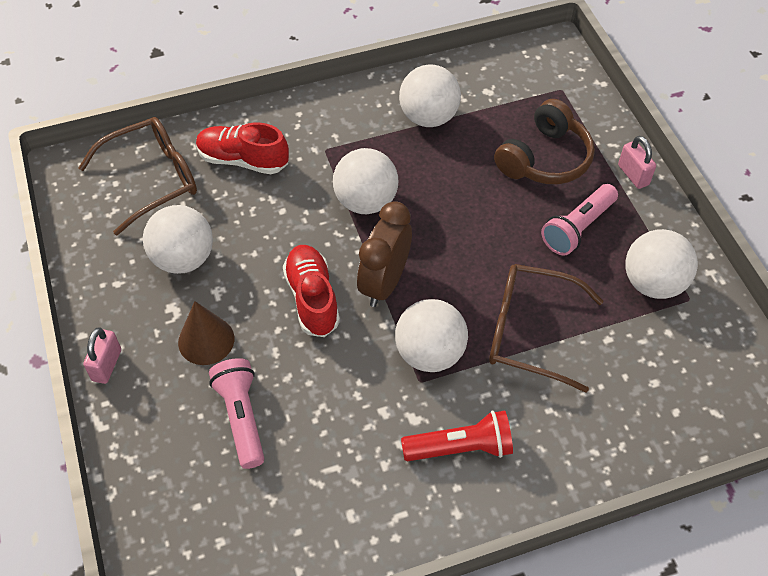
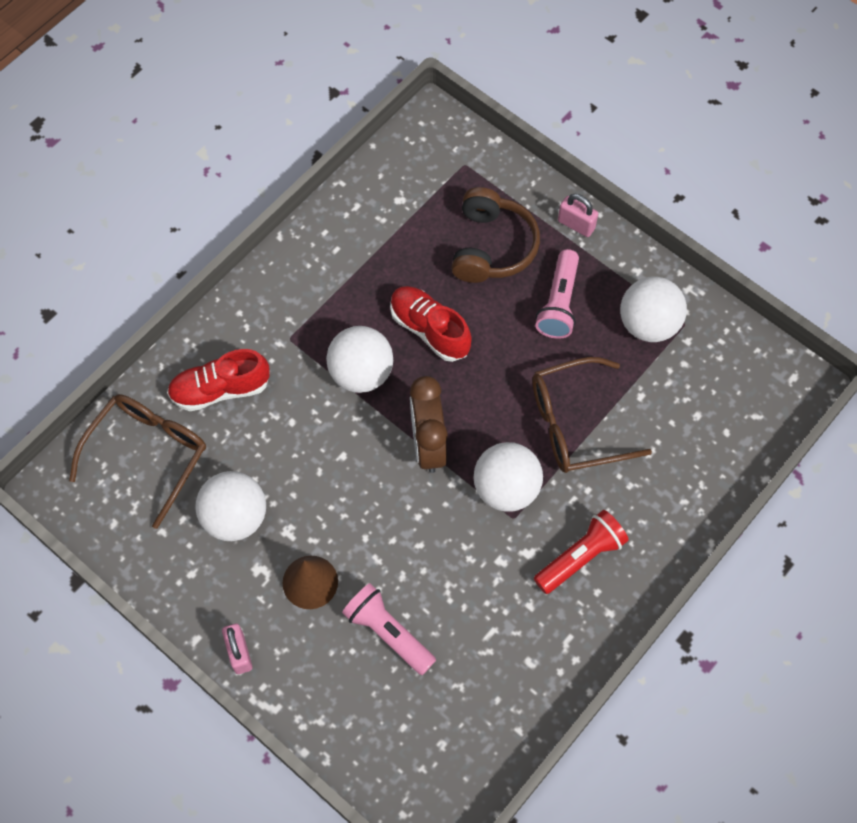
camera: 30 degrees left, 10 degrees up
(312, 298) = (375, 492): red shoe -> red shoe (429, 330)
(428, 117) = (362, 255): white ball -> none

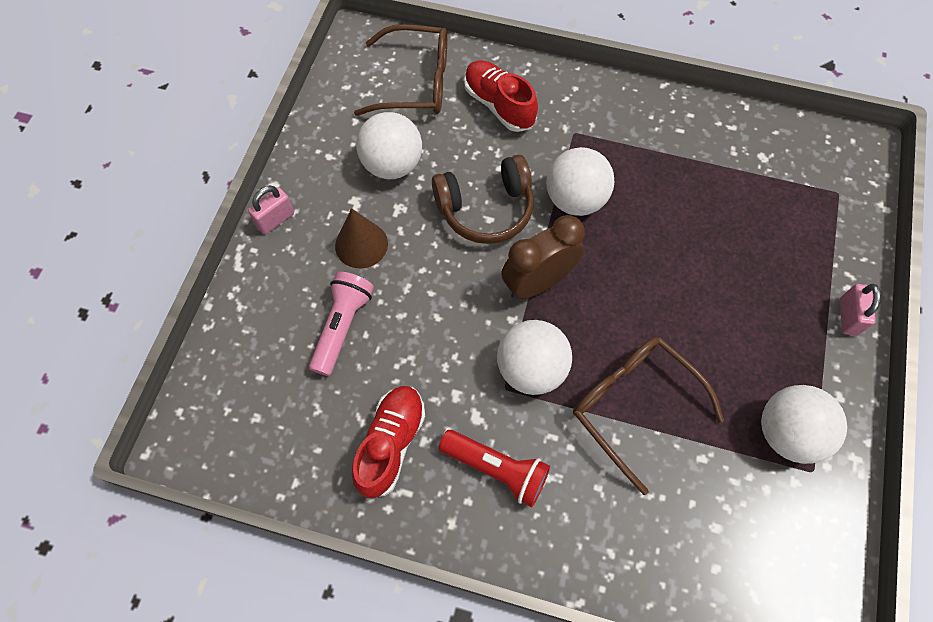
camera: 65 degrees right, 0 degrees up
(429, 330) = (651, 235): red shoe -> red shoe (391, 444)
(491, 247) = (770, 251): brown headphones -> brown headphones (485, 209)
(559, 303) = (752, 336): pink flashlight -> none

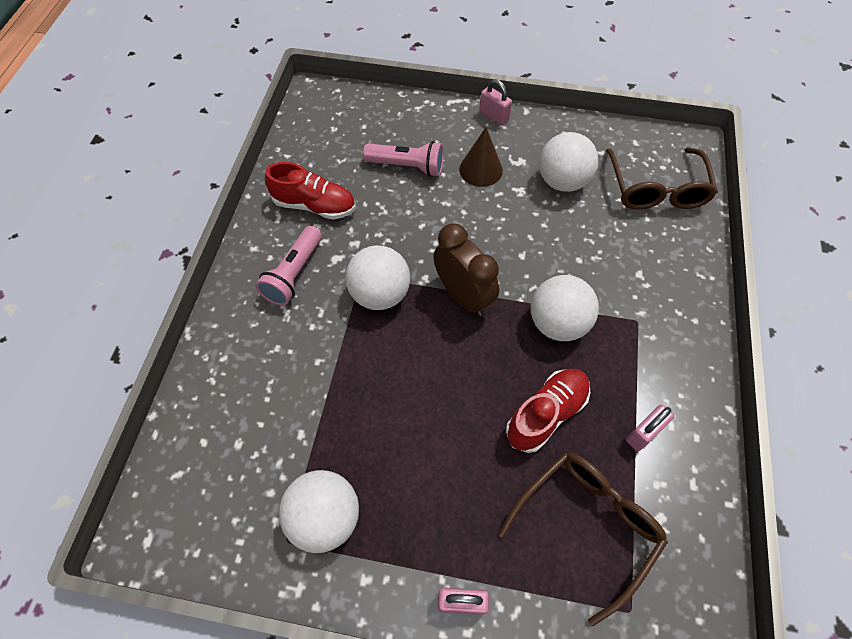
camera: 85 degrees right, 5 degrees down
(485, 209) = (532, 252): brown headphones -> none
(497, 469) = (294, 274): red flashlight -> pink flashlight
(499, 105) = (651, 255): red shoe -> red shoe (546, 414)
(633, 406) = (349, 375): brown glasses -> brown glasses (586, 525)
(688, 152) = (643, 433): none -> pink padlock

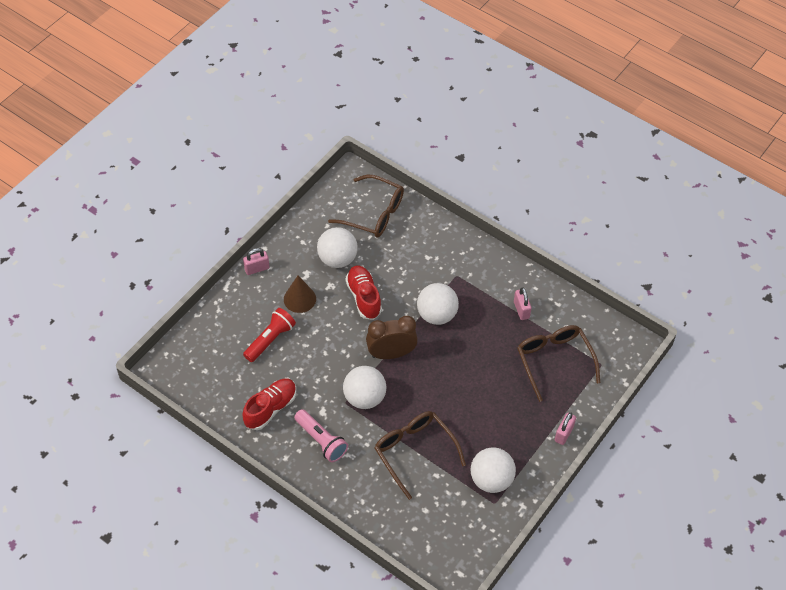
camera: 65 degrees left, 5 degrees down
(325, 389) = (414, 452): none -> brown glasses
(407, 166) = (270, 340): pink flashlight -> red flashlight
(546, 414) = (488, 349): red shoe -> red shoe (364, 297)

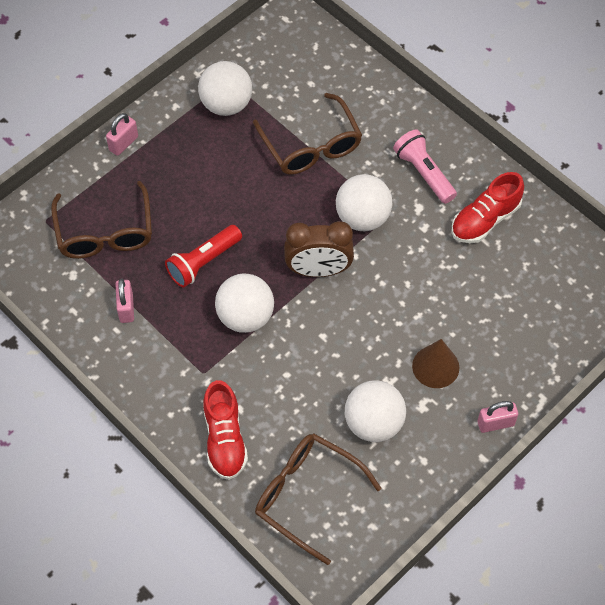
camera: 170 degrees left, 5 degrees up
(270, 340) = (481, 311): red flashlight -> red flashlight (203, 262)
(364, 297) = (343, 356): red shoe -> red shoe (224, 439)

